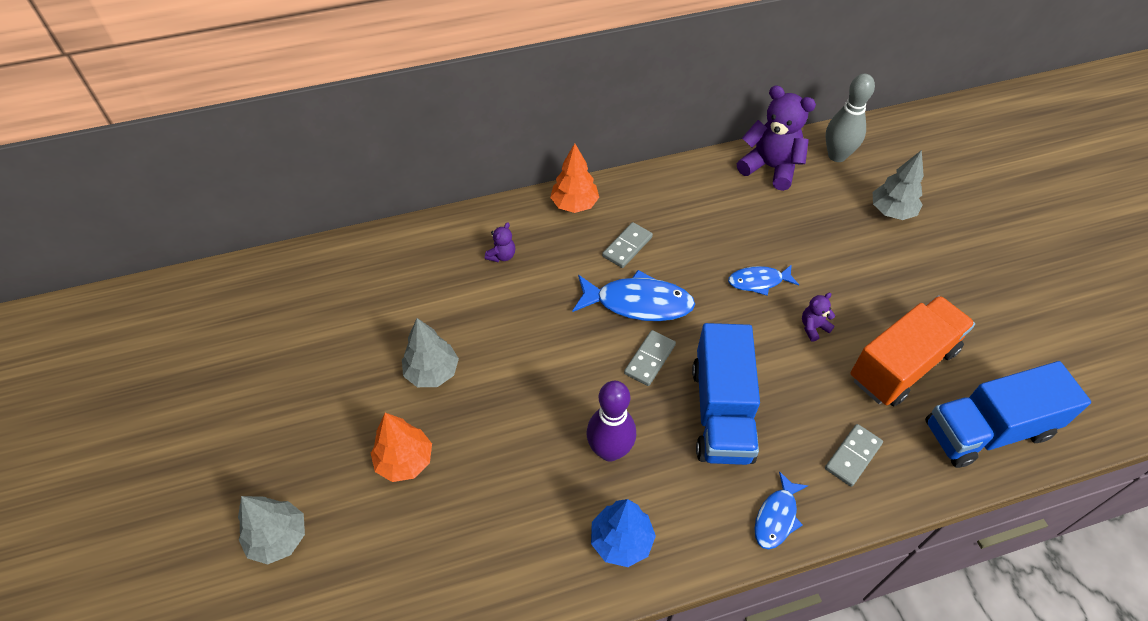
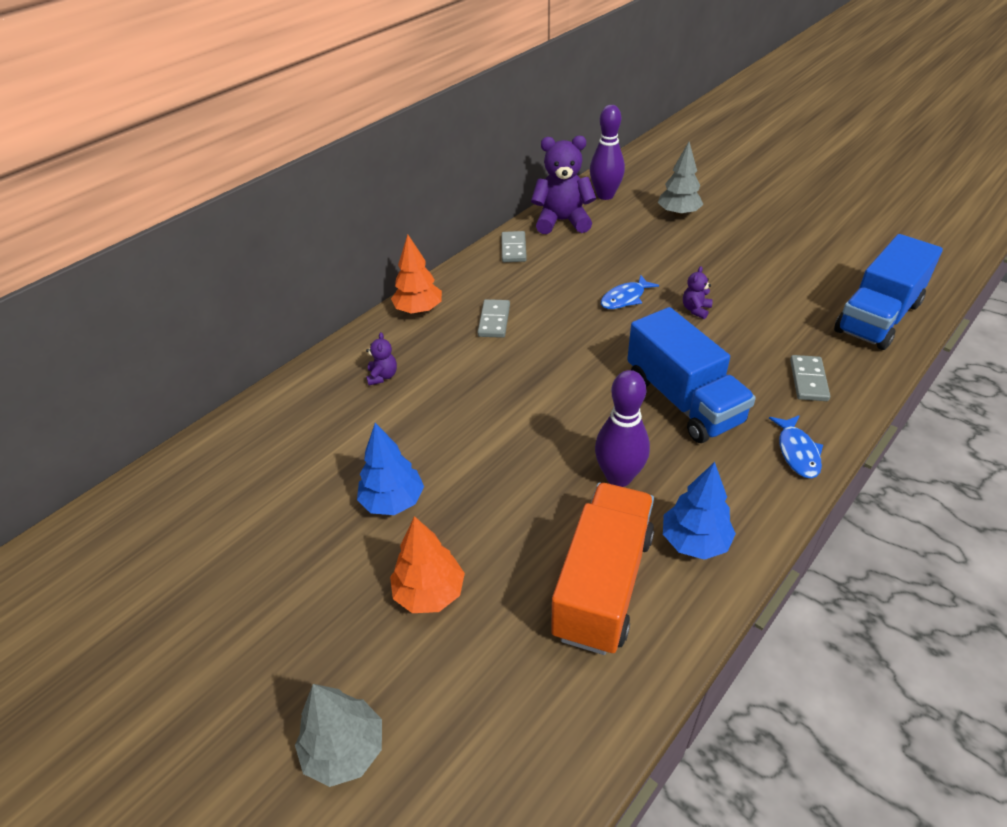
camera: 30 degrees left, 10 degrees down
(432, 372) = (393, 501): grey tree -> blue tree
(638, 303) = (541, 356): blue fish -> none
(650, 359) = (589, 392): grey domino -> grey domino (513, 249)
(837, 155) = (605, 195): grey bowling pin -> purple bowling pin
(902, 365) = (781, 304): orange truck -> orange truck (603, 584)

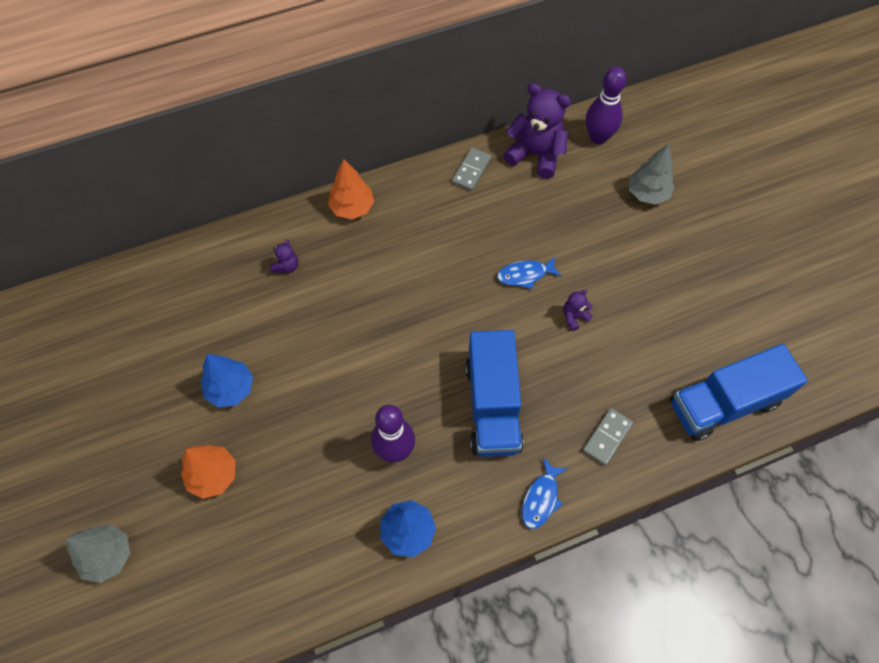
camera: 25 degrees right, 20 degrees up
(494, 320) = (403, 248): grey domino -> none
(603, 584) = (324, 530): orange truck -> none

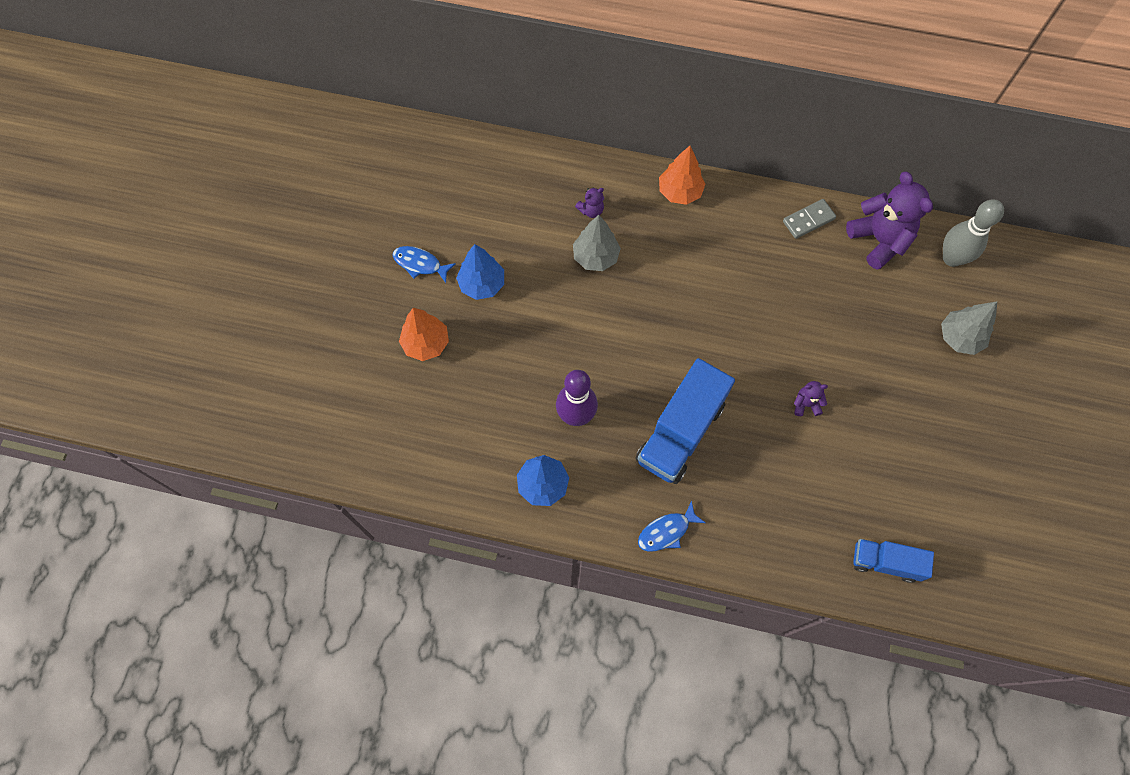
camera: 35 degrees right, 5 degrees up
(108, 556) = (315, 353): grey tree -> grey tree (595, 257)
(525, 275) = (789, 341): blue fish -> blue fish (420, 264)
(598, 137) = (952, 258): purple bowling pin -> grey bowling pin
(607, 437) = (759, 521): grey domino -> none
(724, 403) = (885, 562): blue truck -> blue truck, size x0.58

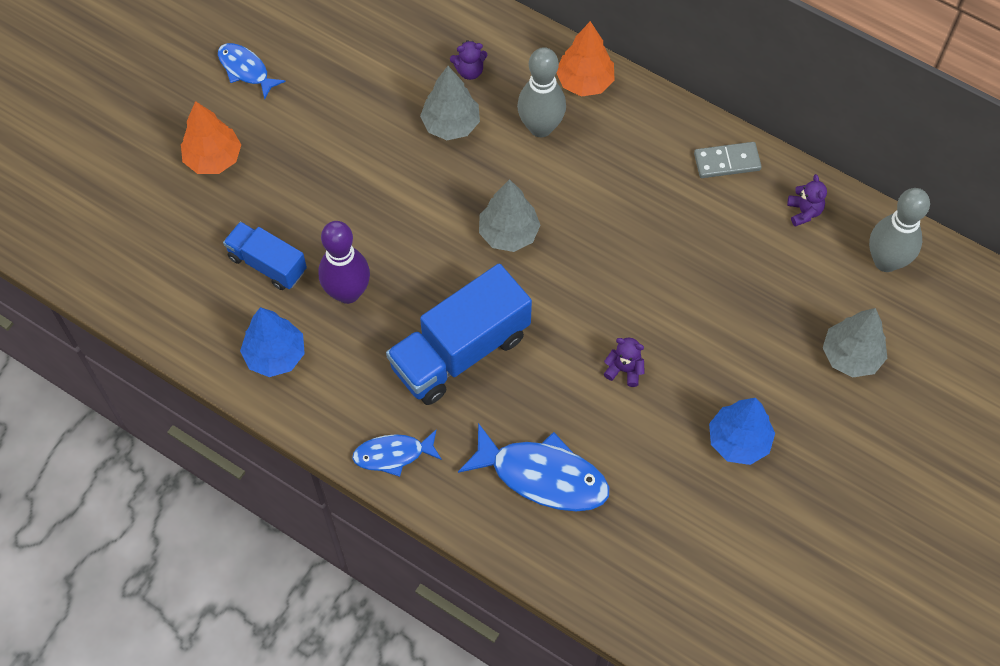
camera: 20 degrees right, 5 degrees down
(482, 284) = (306, 114): blue tree -> blue tree (738, 441)
(663, 237) = (540, 127): none -> grey bowling pin
(675, 328) = (508, 233): none -> grey tree
(783, 508) = (542, 476): none -> blue fish
(879, 240) = (804, 212): purple teddy bear -> purple teddy bear, size x0.45
(885, 562) = (636, 578): blue truck -> blue truck (267, 264)

